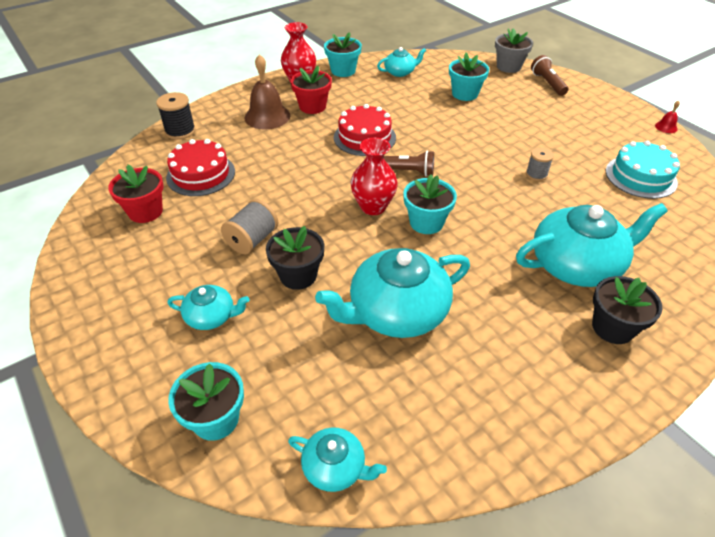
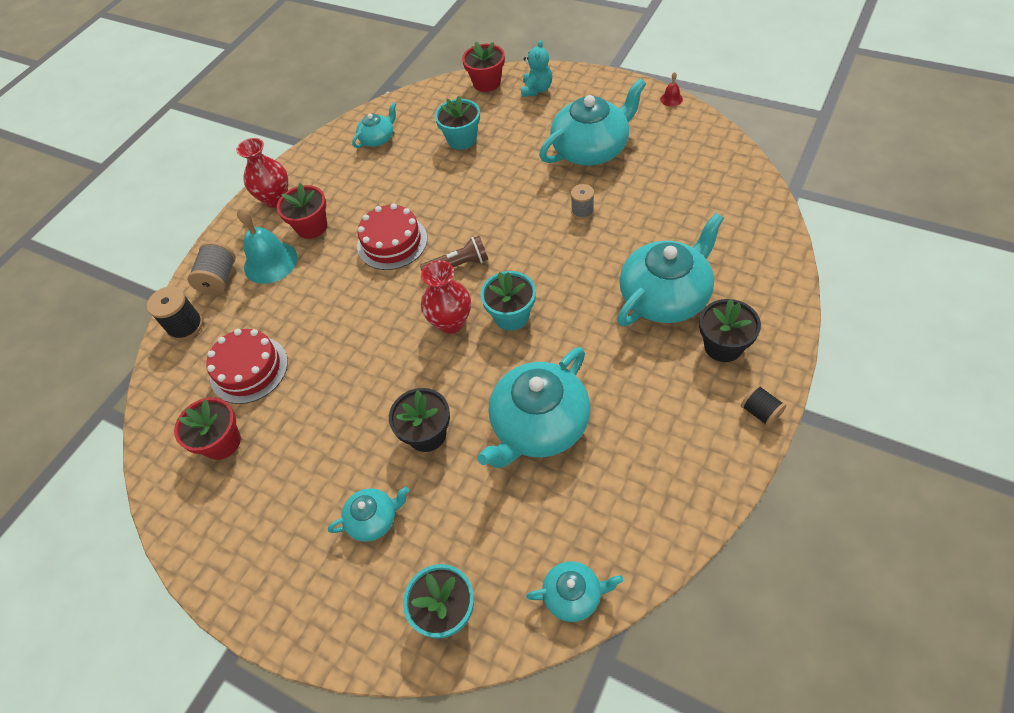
camera: 20 degrees left, 10 degrees up
(252, 240) = (357, 418): grey spool -> grey spool (219, 279)
(267, 116) = (270, 262): brown bell -> turquoise bell
(343, 71) = (314, 163): turquoise flower pot -> none
(508, 67) = (487, 83): grey flower pot -> red flower pot
(547, 83) = (536, 89): brown flashlight -> turquoise teddy bear
(571, 136) = (591, 149): none -> turquoise teapot
(621, 401) = (760, 412): none -> black spool
(640, 176) = (675, 170): turquoise cake -> none

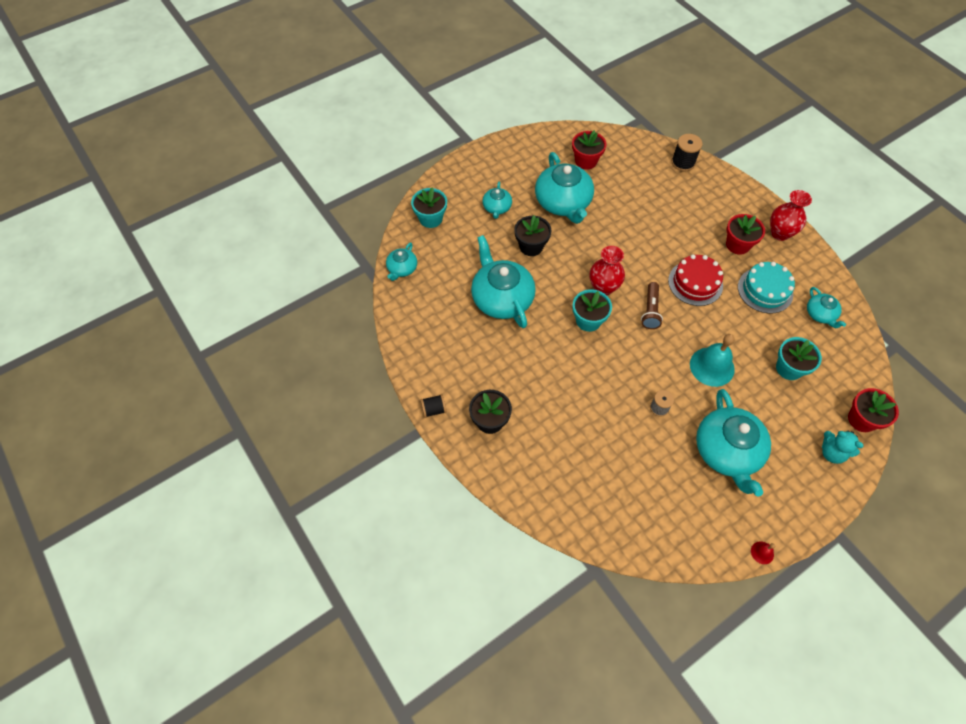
camera: 110 degrees right, 5 degrees up
(219, 279) = (714, 186): grey spool -> none
(249, 369) = (629, 183): red cake -> none
(270, 262) = (715, 214): turquoise bell -> turquoise bell (712, 366)
(369, 185) = (765, 290): none -> turquoise cake
(665, 296) = (549, 413): turquoise teapot -> turquoise teapot (563, 203)

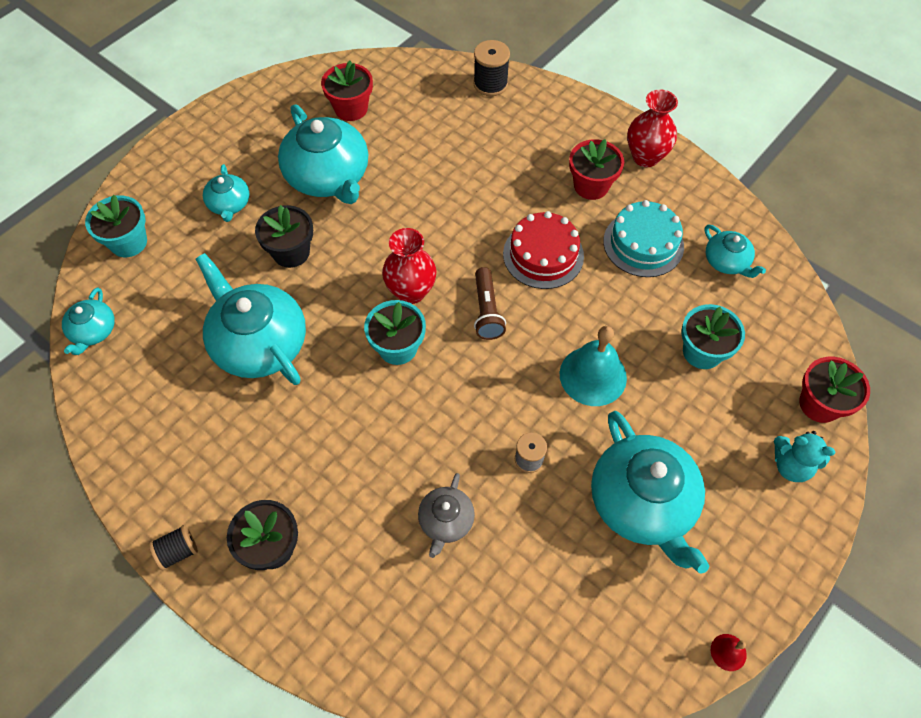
camera: 15 degrees left, 0 degrees up
(599, 432) = (446, 521): none -> grey teapot

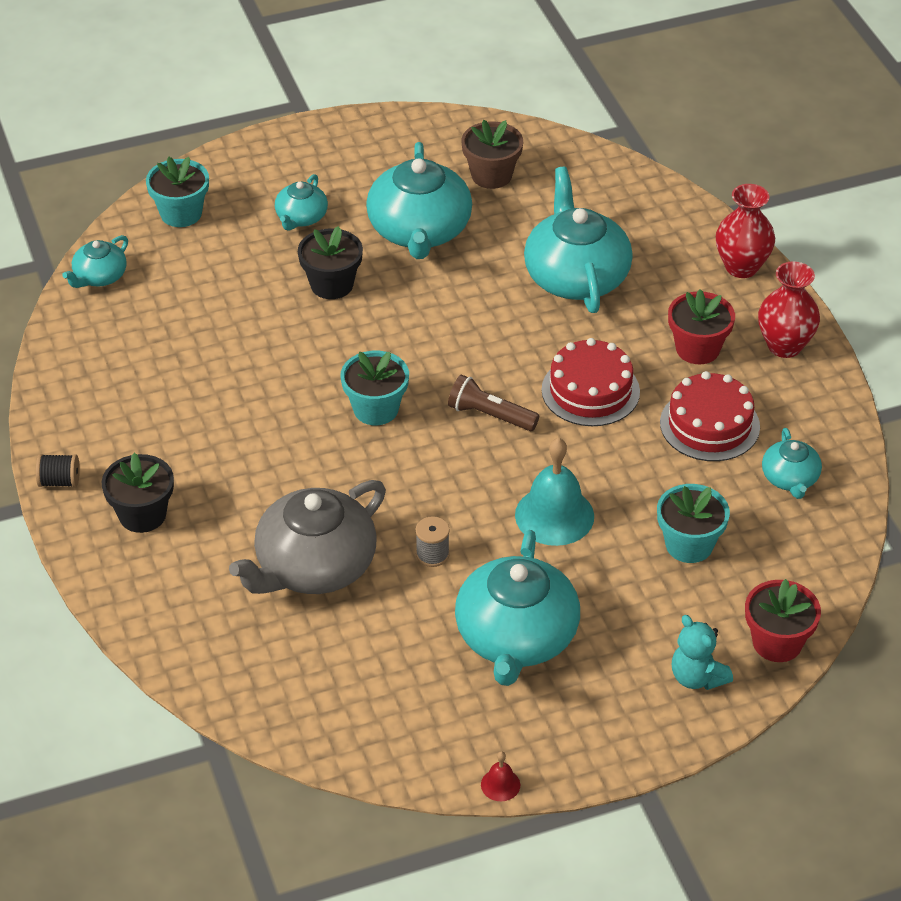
camera: 30 degrees right, 15 degrees down
(259, 343) = (245, 349): turquoise teapot -> turquoise teapot (576, 276)
(351, 108) = (491, 175): red flower pot -> brown flower pot
(411, 291) = (426, 367): red vase -> red vase (741, 267)
(446, 521) = (314, 566): grey teapot -> grey teapot, size x1.97
(487, 311) = (490, 415): brown flashlight -> brown flashlight turned 90 degrees clockwise
(490, 84) = (665, 208): black spool -> none
(643, 243) = (709, 425): turquoise cake -> red cake

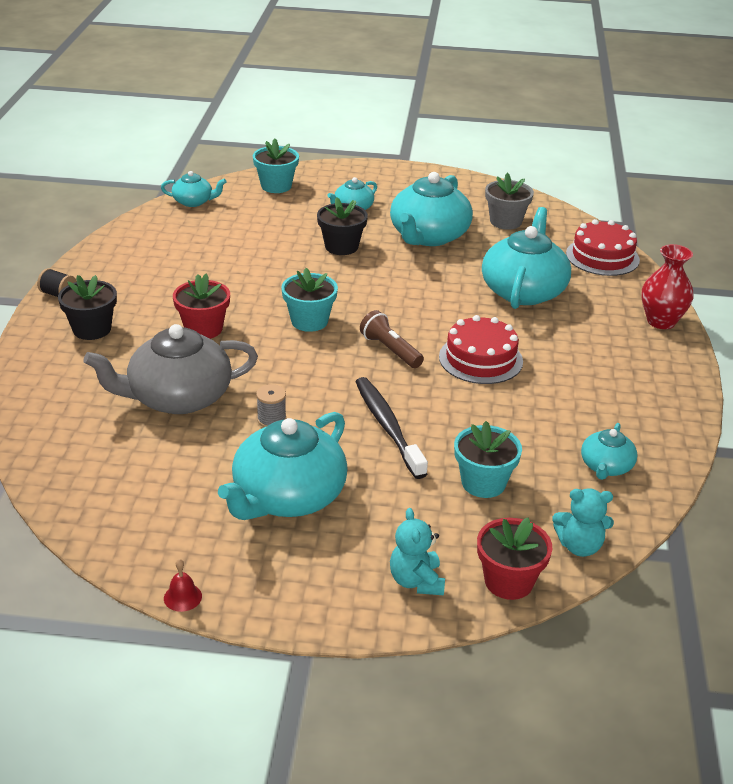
camera: 25 degrees right, 10 degrees down
(99, 276) = (193, 202): turquoise teapot -> turquoise teapot turned 150 degrees counterclockwise
(491, 175) = (505, 221): brown flower pot -> grey flower pot
(554, 515) = (387, 426): turquoise bell -> black toothbrush
(697, 349) = (588, 359): red flower pot -> red flower pot (203, 329)
(709, 425) = (562, 409): red cake -> red cake (602, 257)
(784, 346) = (663, 379): red vase -> none
(816, 579) = (579, 546): none -> turquoise teddy bear

